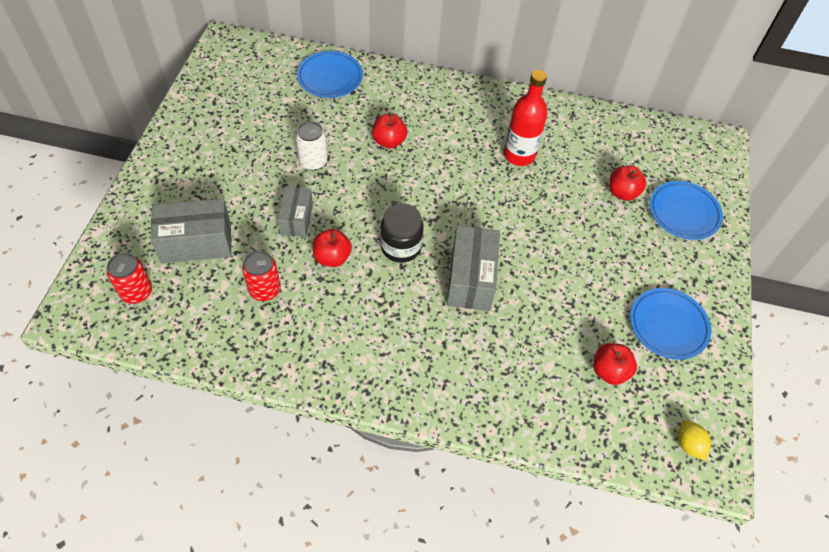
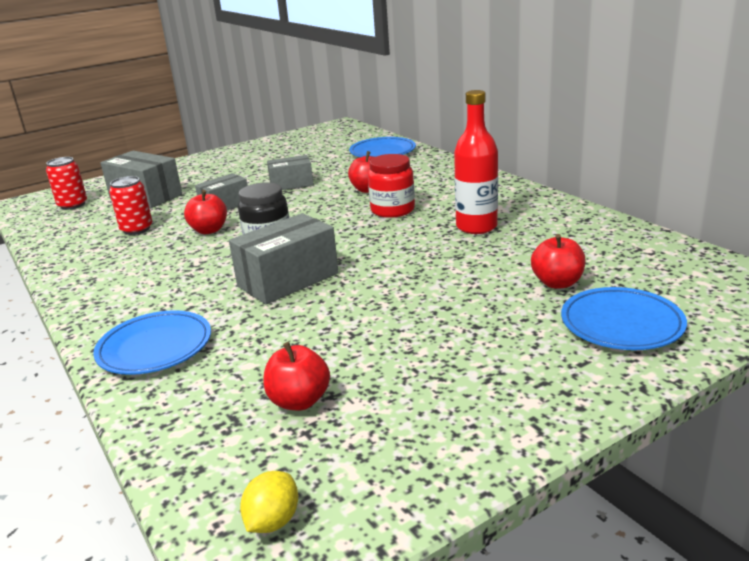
camera: 50 degrees right, 30 degrees down
(313, 161) = (291, 184): white can -> grey box
(440, 161) = (392, 210): none -> red jar
(668, 325) = (437, 402): blue plate -> blue plate (155, 348)

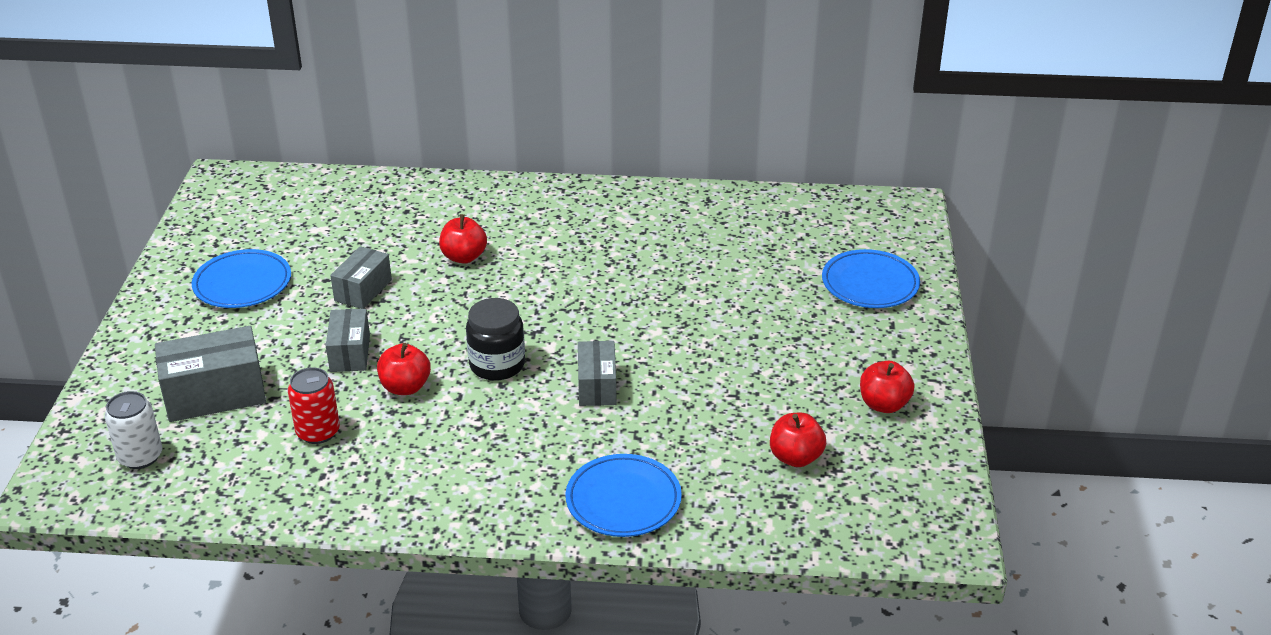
camera: 55 degrees left, 10 degrees up
(72, 205) = (140, 457): red can -> white can
(273, 521) = (910, 519): yellow lemon -> none
(288, 280) = (597, 386): grey box -> grey box, size x0.63
(382, 152) = (372, 199): blue plate -> blue plate (242, 284)
(392, 210) = (537, 269): red jar -> none
(476, 227) = (642, 250): red bottle -> none
(557, 283) = (786, 273): red apple -> red apple (883, 404)

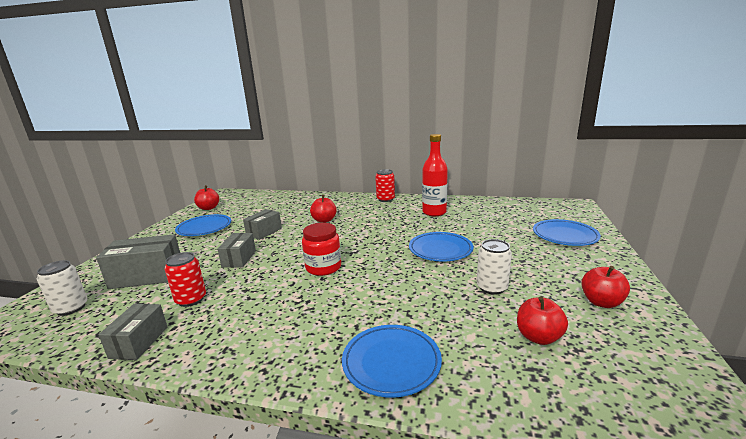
camera: 10 degrees right, 15 degrees down
(405, 387) = (261, 277): red apple -> red apple (208, 208)
(497, 365) = (323, 267): black jar -> red jar
(567, 194) = (385, 199): none -> red can
(597, 386) = (385, 281): grey box -> grey box (139, 342)
(661, 231) = (434, 212): none -> red bottle
(675, 321) = (440, 250): none -> blue plate
(747, 389) = (492, 287): none -> white can

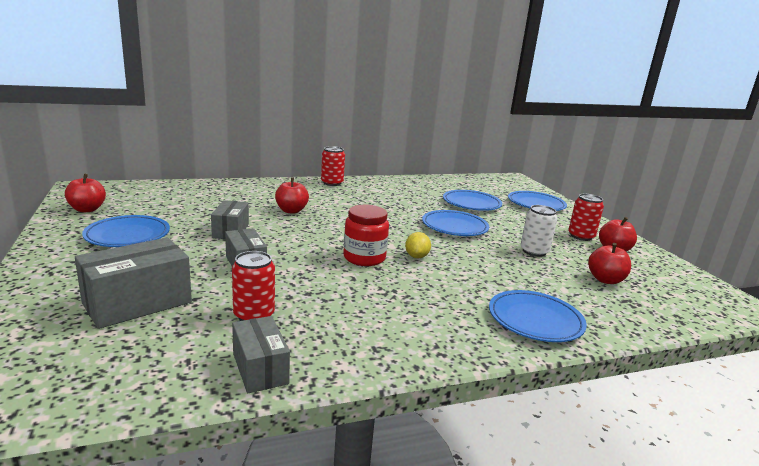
camera: 35 degrees left, 0 degrees up
(71, 308) = (75, 362): white can -> none
(367, 273) = (416, 256): none -> yellow lemon
(434, 212) = (402, 193): red bottle -> none
(489, 228) = (471, 204): none -> blue plate
(575, 279) = (581, 236): none -> red can

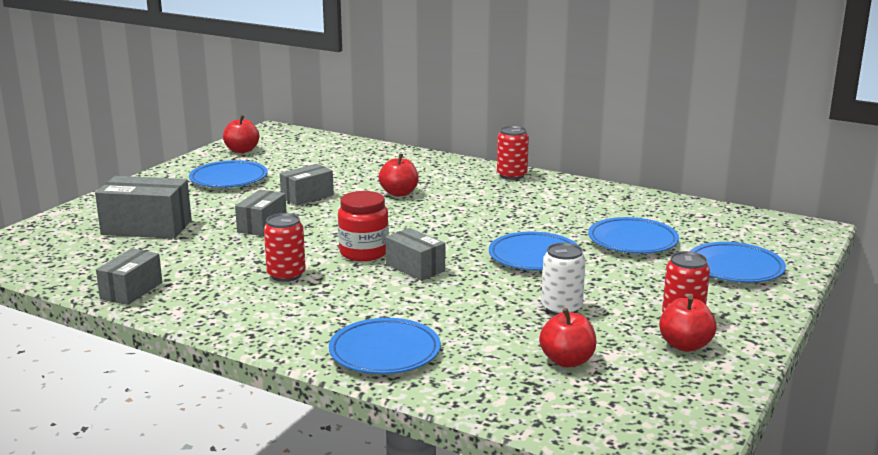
camera: 50 degrees right, 0 degrees up
(254, 315) = (192, 260): red can -> red can (286, 275)
(416, 256) = (415, 268): yellow lemon -> grey box

